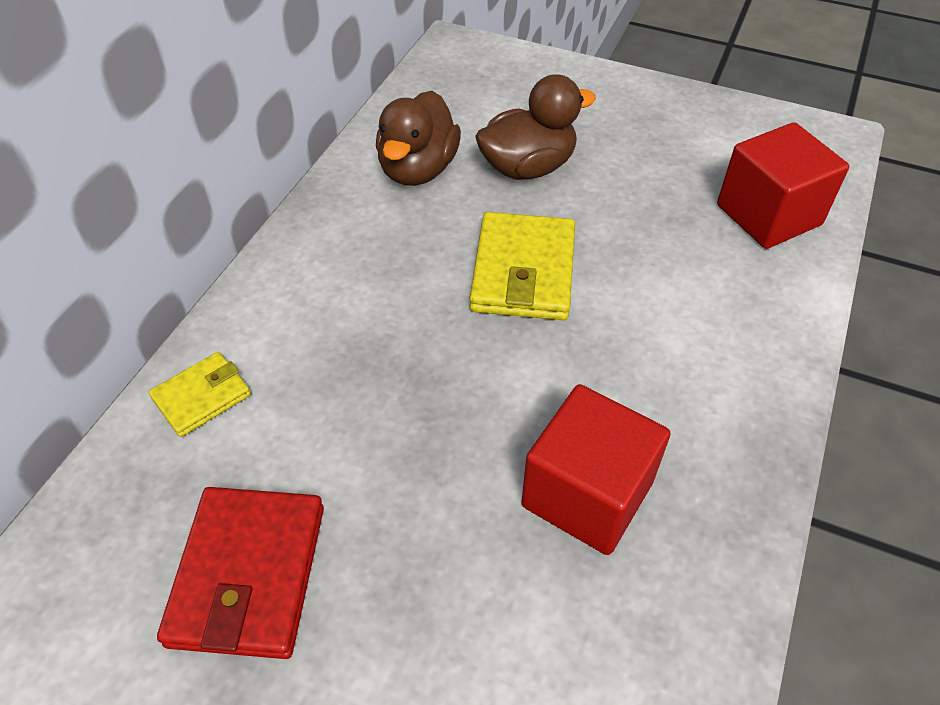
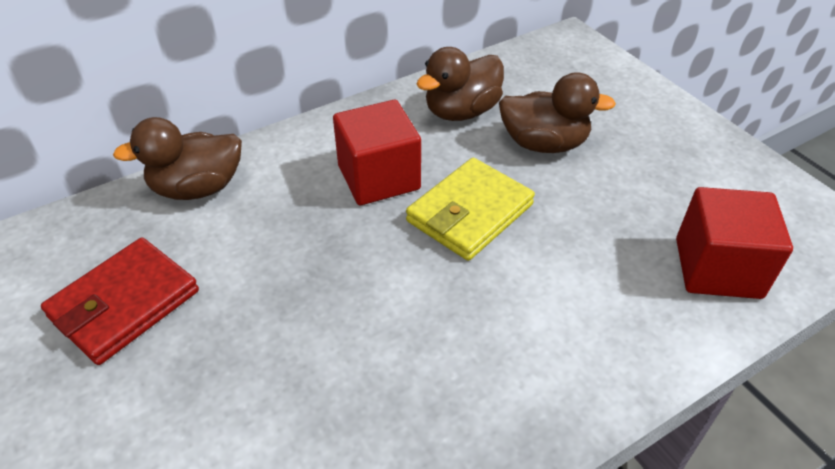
camera: 35 degrees right, 5 degrees down
(202, 397) = (197, 188): yellow wallet -> brown duck
(587, 494) = (367, 385): red cube -> red cube (379, 177)

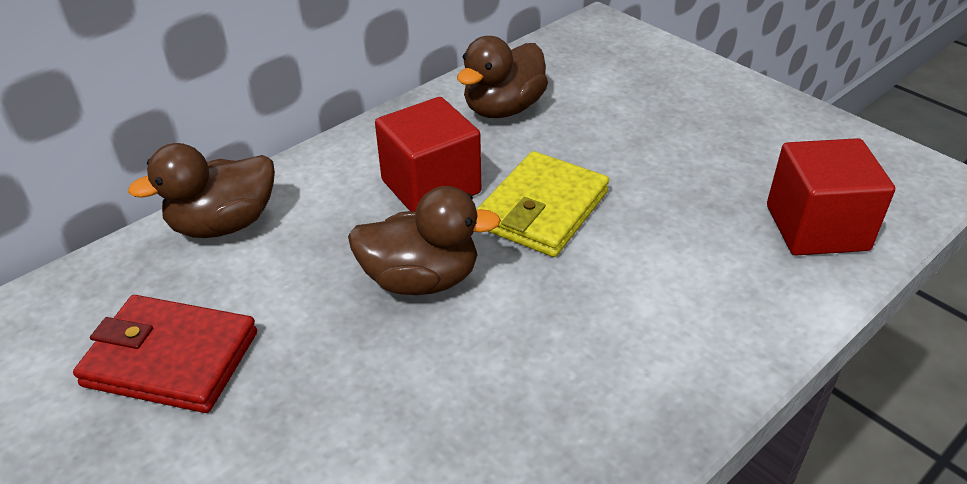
camera: 10 degrees left, 5 degrees down
(124, 304) = (171, 358): red wallet -> red wallet turned 75 degrees clockwise
(544, 144) = (602, 130): brown duck -> brown duck (421, 279)

